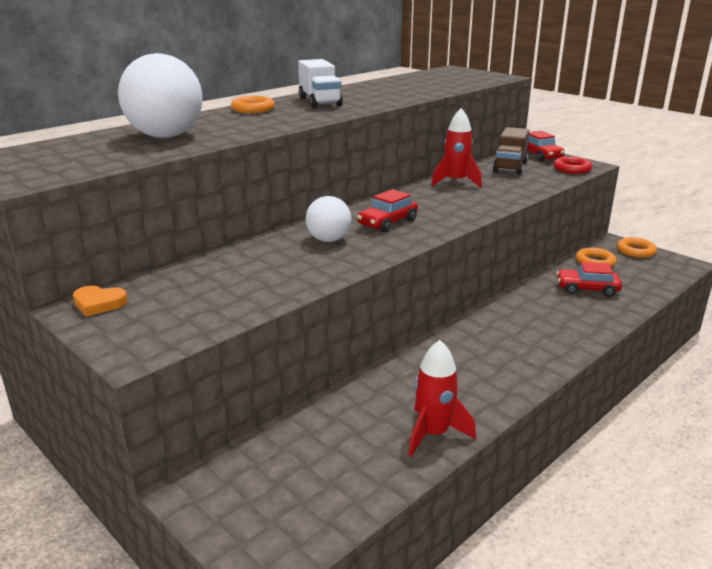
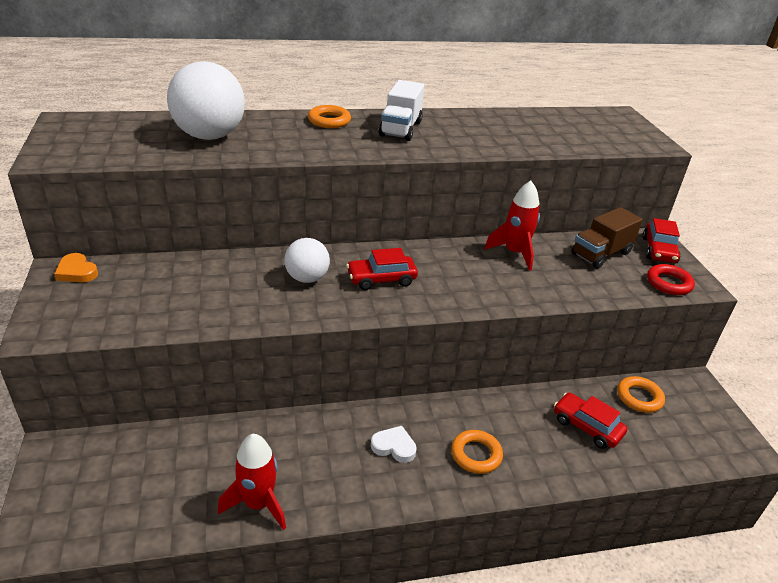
camera: 30 degrees right, 10 degrees up
(483, 353) = (394, 446): none -> white heart
(635, 251) = (707, 405): orange ring -> orange ring (476, 455)

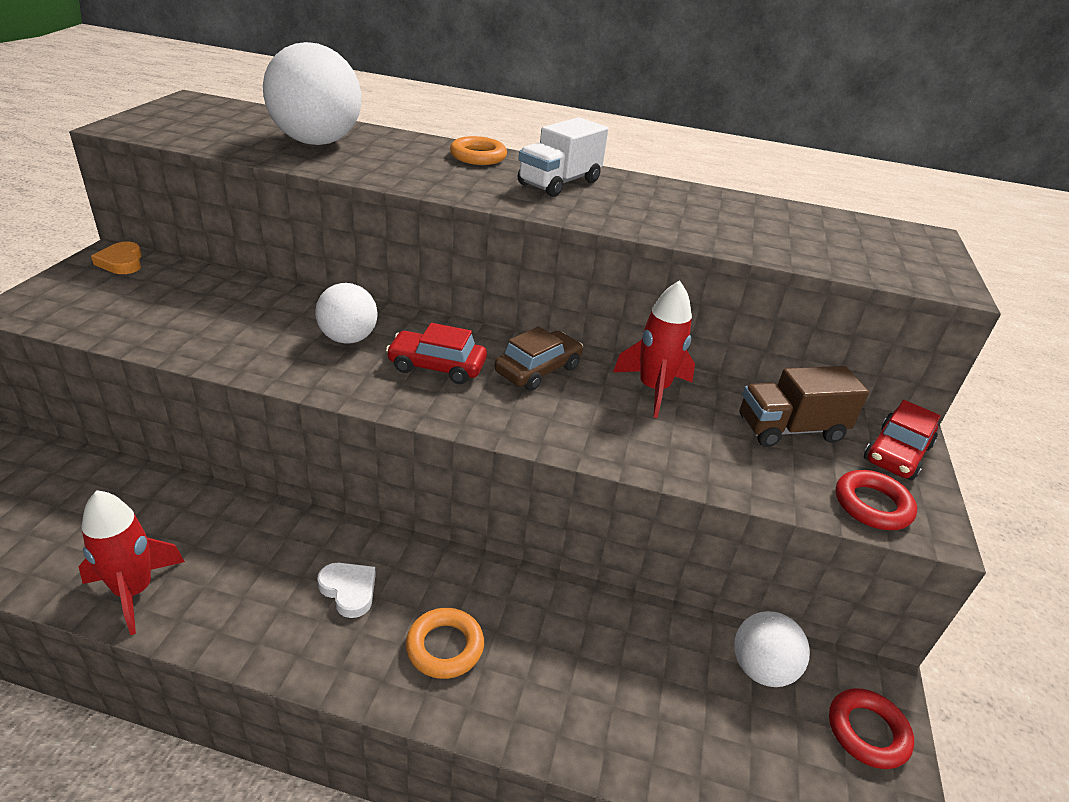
camera: 25 degrees right, 0 degrees up
(442, 262) = (538, 370): none -> brown car
(586, 426) = (640, 677): red car -> none
(639, 397) = (761, 669): orange ring -> white ball
(705, 408) = (867, 732): none -> red ring

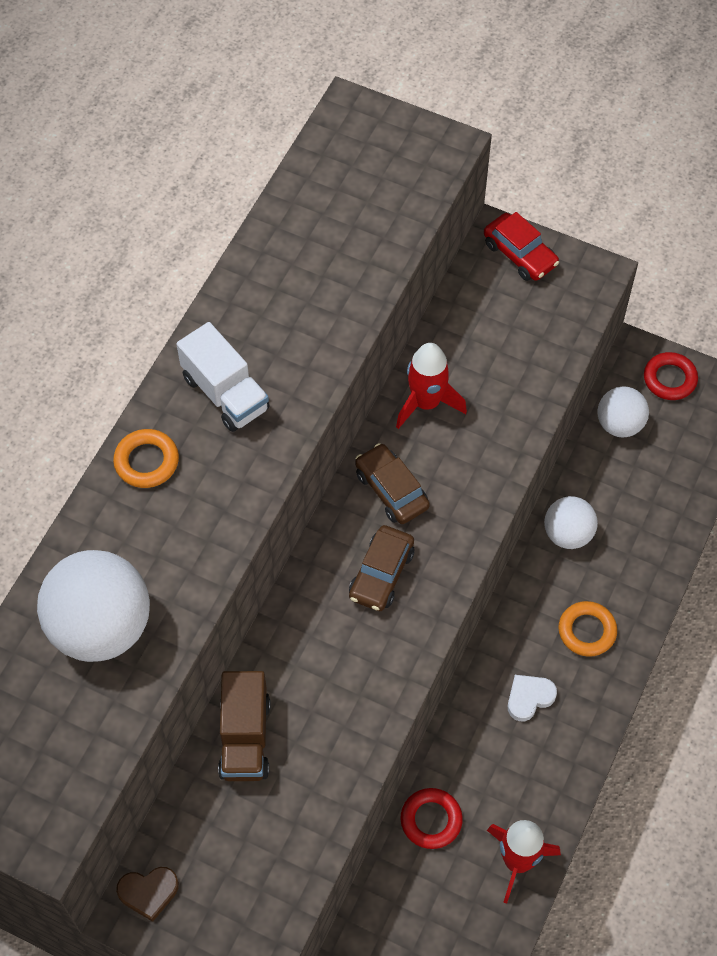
camera: 75 degrees left, 25 degrees up
(121, 262) = (148, 892): orange heart -> brown heart
(348, 338) = (328, 649): white ball -> white ball (568, 534)
(437, 366) = (381, 574): red car -> brown car
(790, 429) = (486, 317): brown truck -> brown truck (245, 738)
(872, 505) = (575, 299): red ring -> red ring (431, 820)

